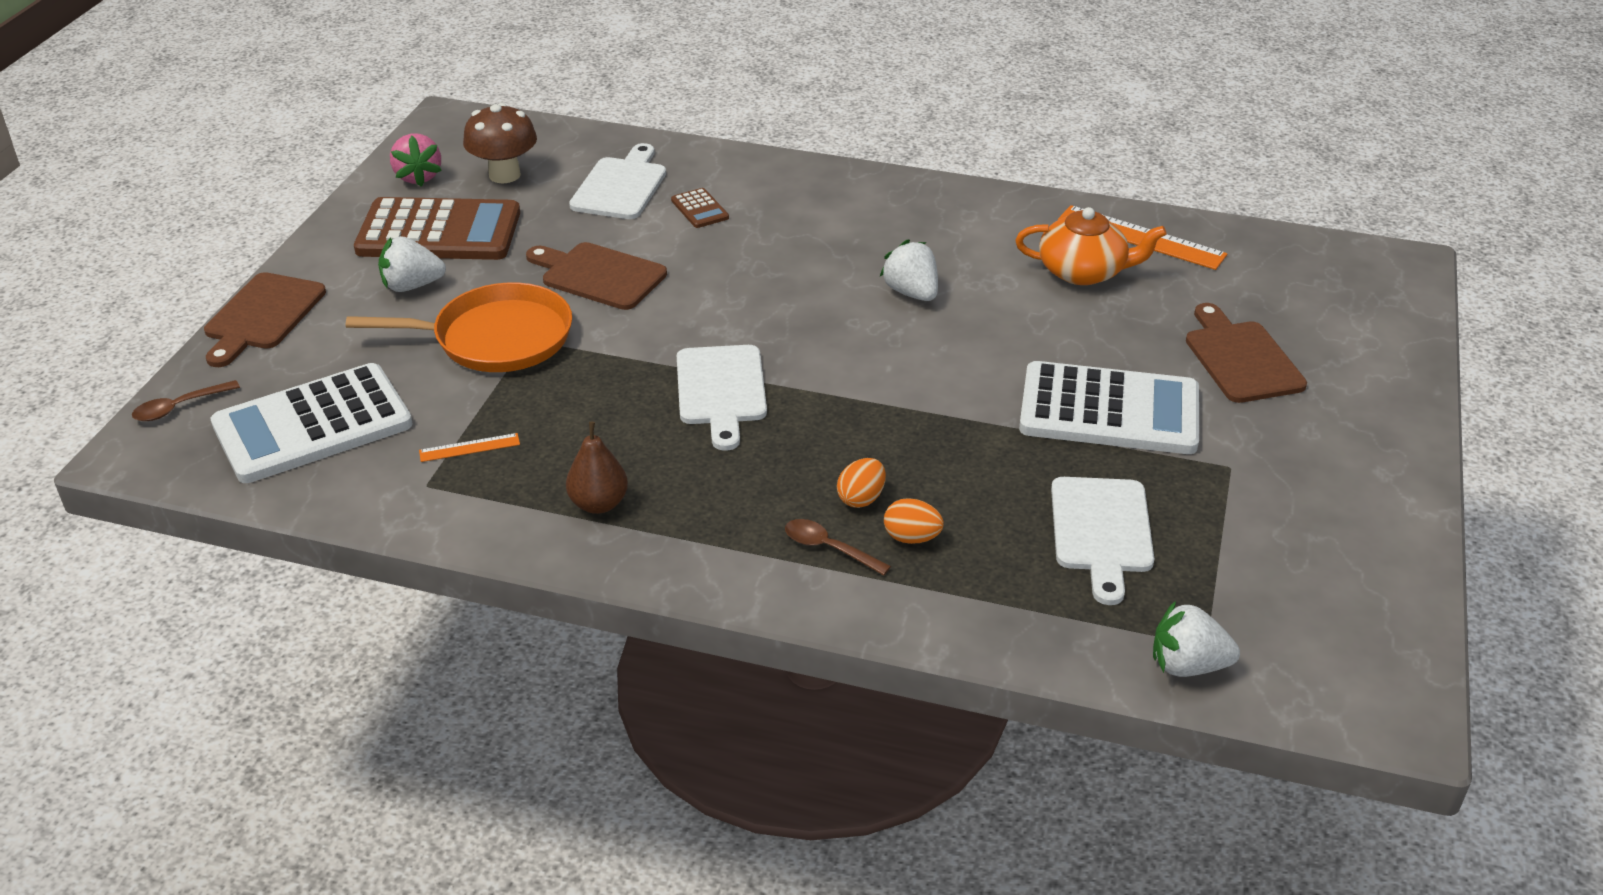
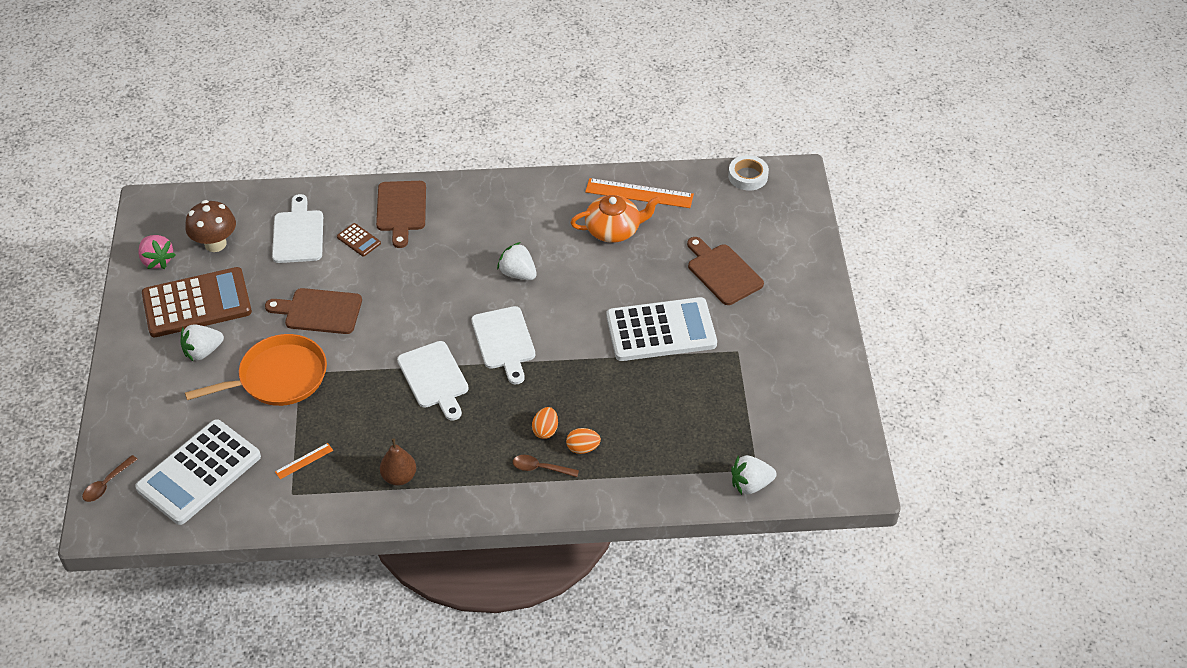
camera: 20 degrees left, 10 degrees up
(262, 316) = (118, 401): brown cutting board -> brown cutting board (401, 209)
(1101, 531) = (682, 414): white cutting board -> white cutting board (504, 341)
(1324, 250) = (748, 176): none -> white tape

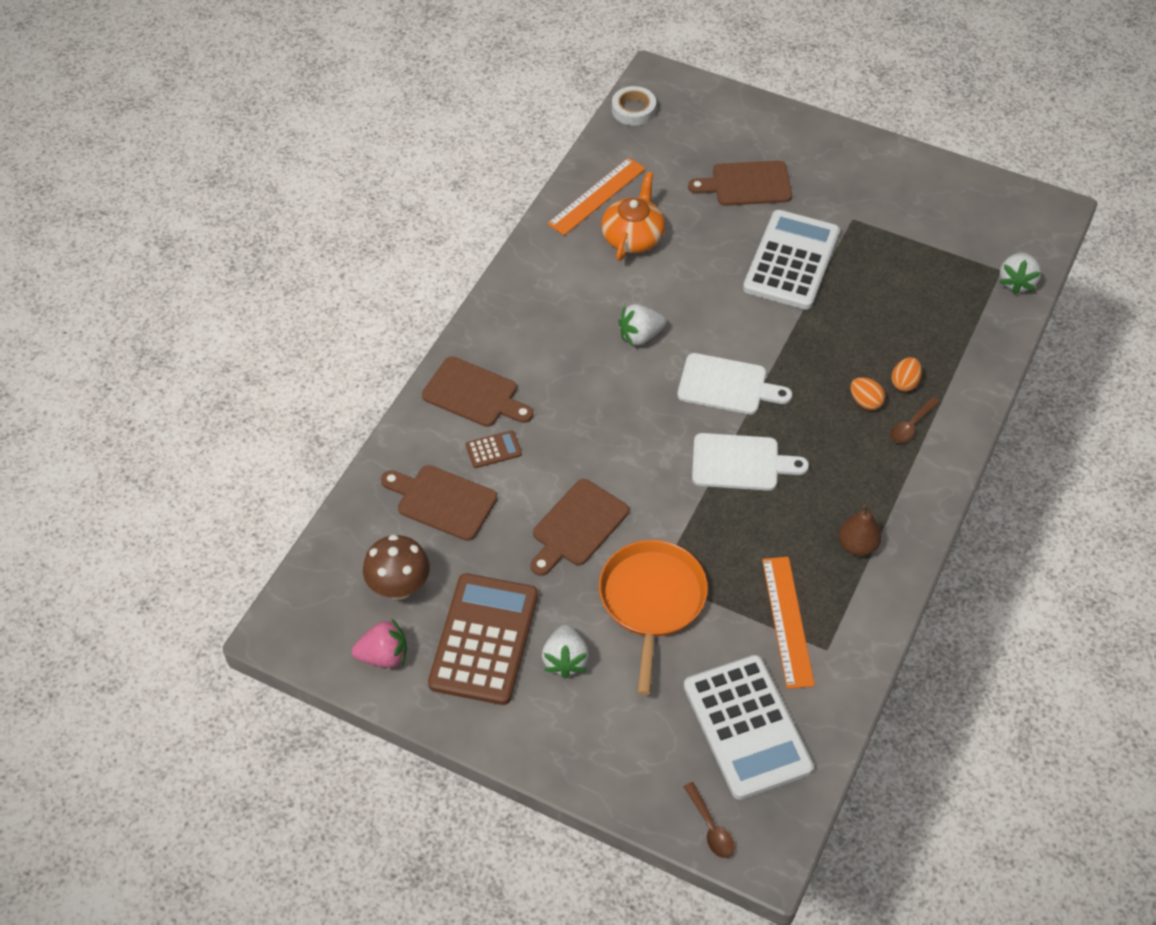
camera: 60 degrees left, 5 degrees up
(298, 234) = (442, 501): white cutting board -> brown cutting board
(304, 461) = (787, 621): orange ruler -> orange ruler, size x2.03

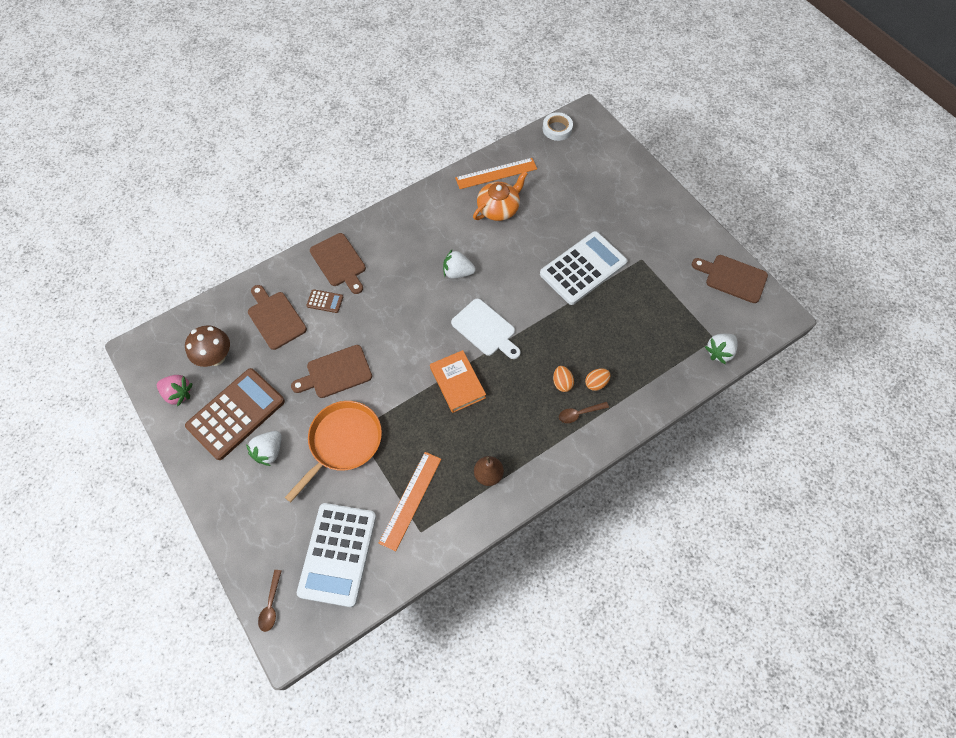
camera: 30 degrees right, 10 degrees up
(740, 463) = (457, 383): white cutting board -> orange book
(746, 184) = (591, 206): brown cutting board -> brown cutting board (732, 278)

